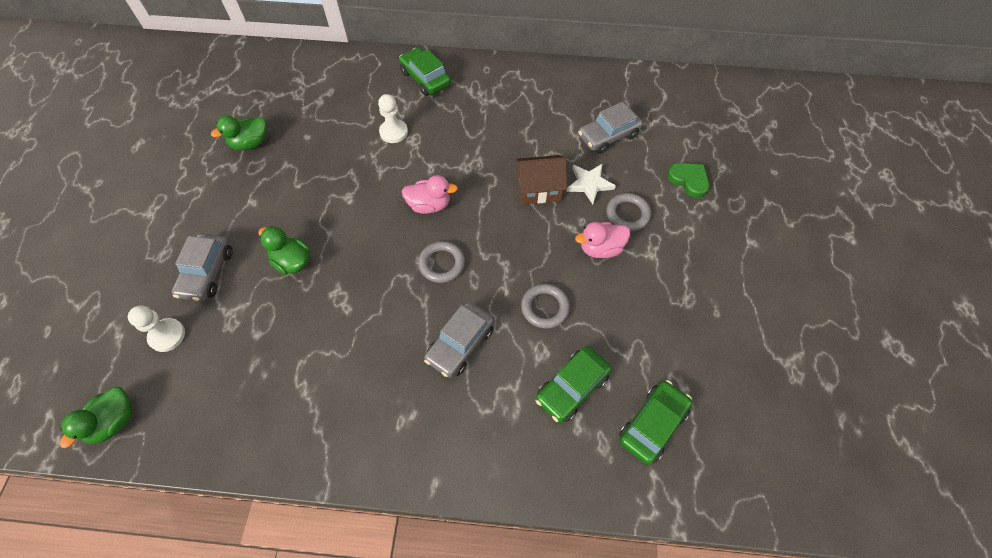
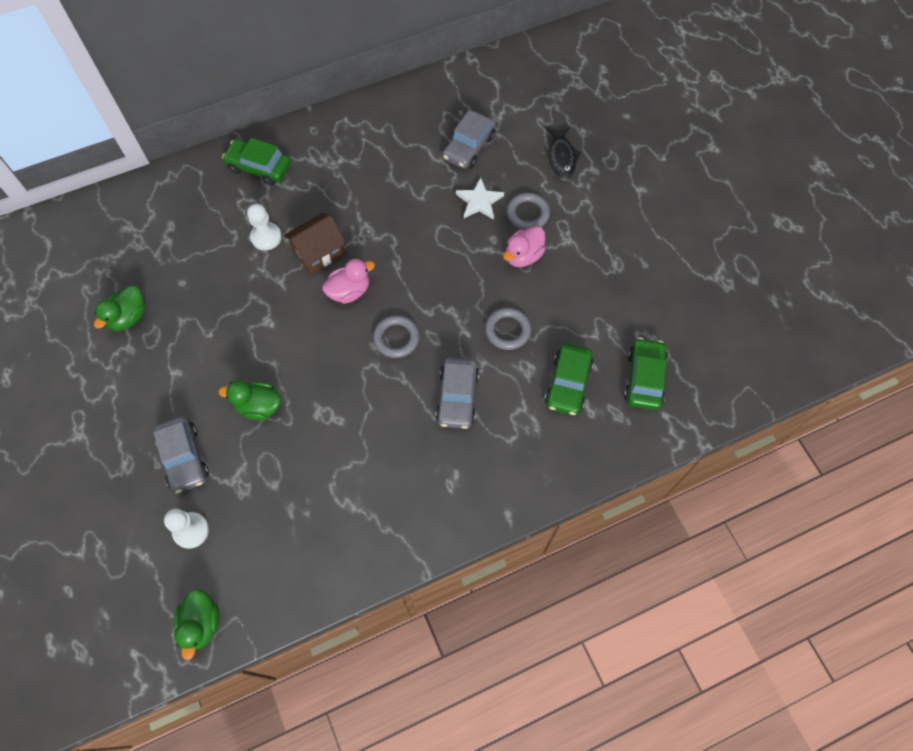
camera: 30 degrees left, 5 degrees up
(539, 189) = (438, 227): brown house -> brown house (318, 252)
(689, 180) = (561, 157): green heart -> black fish

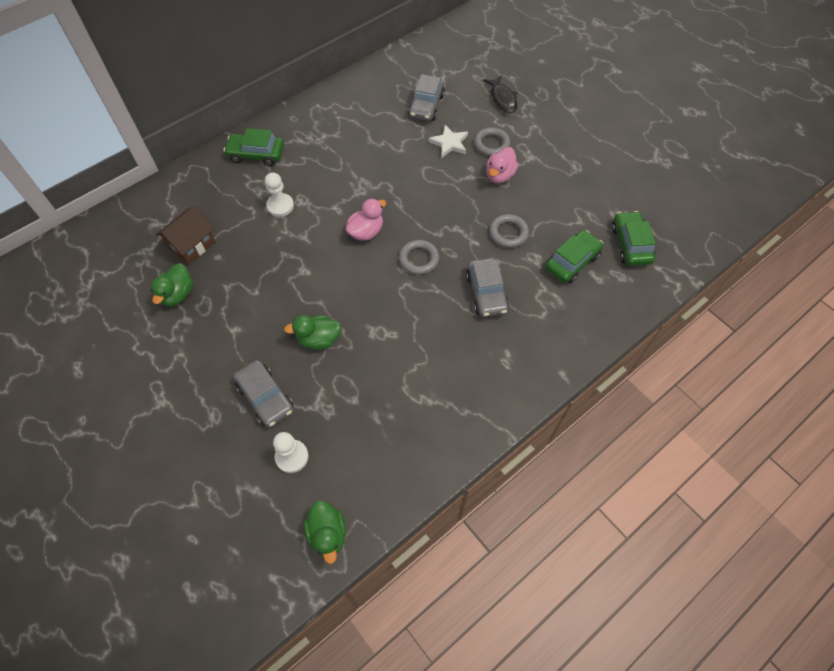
camera: 15 degrees left, 5 degrees down
(318, 252) = (329, 208): brown house -> brown house (192, 245)
(568, 383) = (572, 262): green car -> green car turned 135 degrees counterclockwise

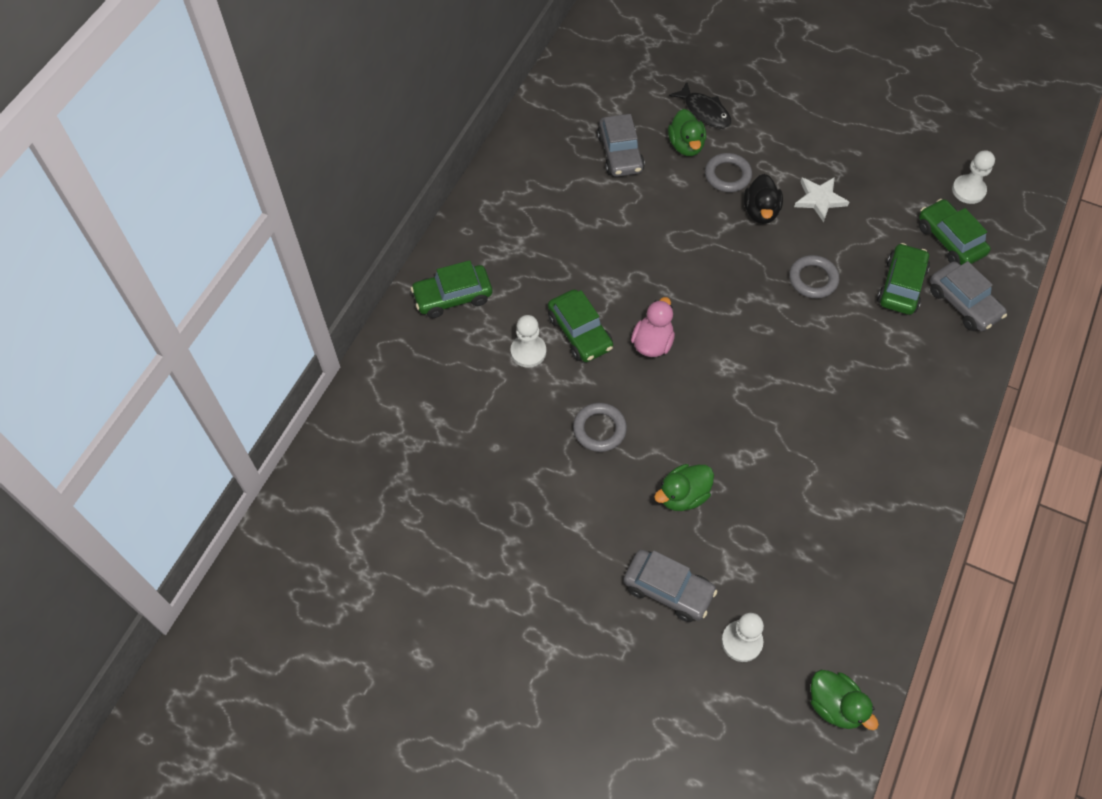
camera: 25 degrees left, 0 degrees up
(178, 294) = (479, 514): green duck -> green duck (686, 145)
(192, 245) = (453, 446): brown house -> none
(322, 207) = (579, 332): none -> green car
(419, 259) = (733, 352): grey ring -> grey ring (599, 429)
(449, 143) = (678, 192): white star -> white star (819, 199)
(486, 293) = (832, 361): grey car -> grey car (963, 303)
(499, 175) = (760, 211): pink duck -> black duck
(667, 216) = (968, 190): none -> white pawn

